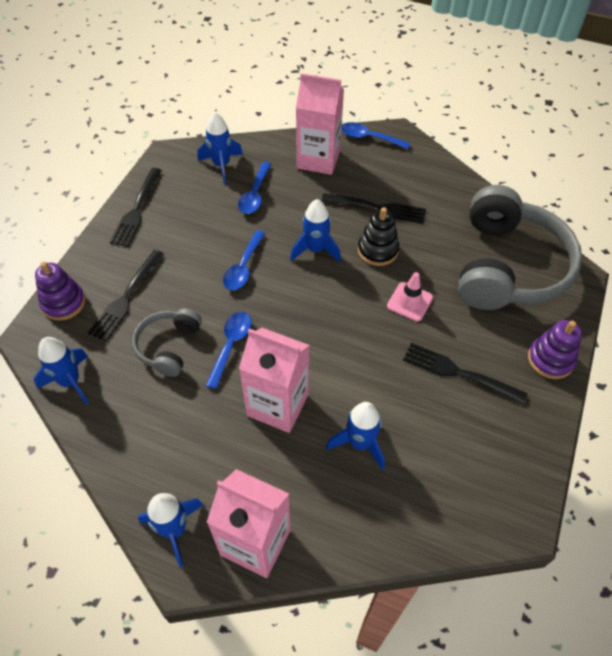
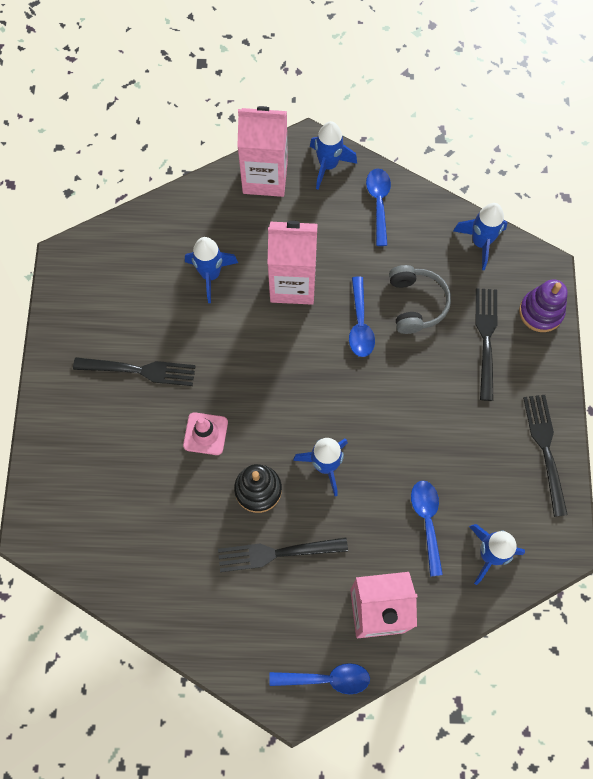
camera: 160 degrees right, 15 degrees up
(243, 267) = (390, 415): blue spoon -> blue spoon (378, 203)
(508, 267) = (110, 518): grey headphones -> none
(550, 359) = (54, 415): purple stacking toy -> none

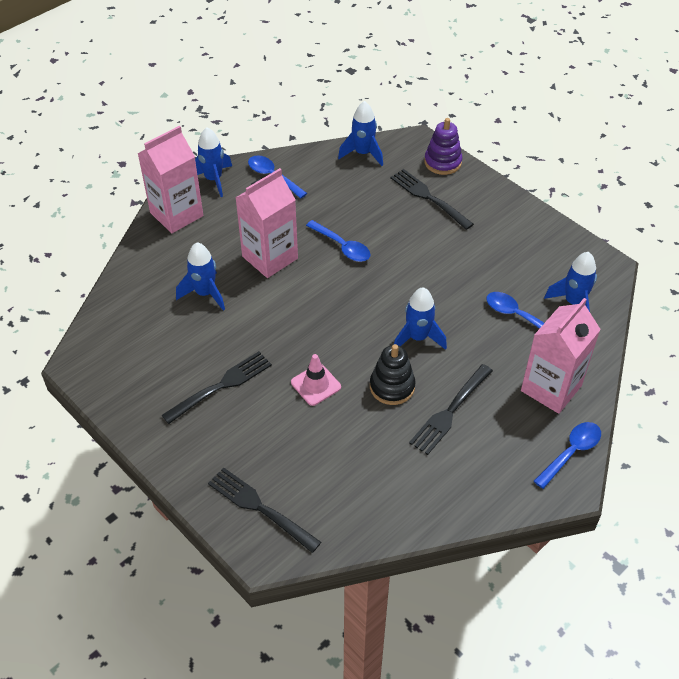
camera: 45 degrees left, 20 degrees down
(416, 303) = (364, 211): grey headphones -> none
(545, 449) = (533, 226): black fork -> black fork (260, 508)

